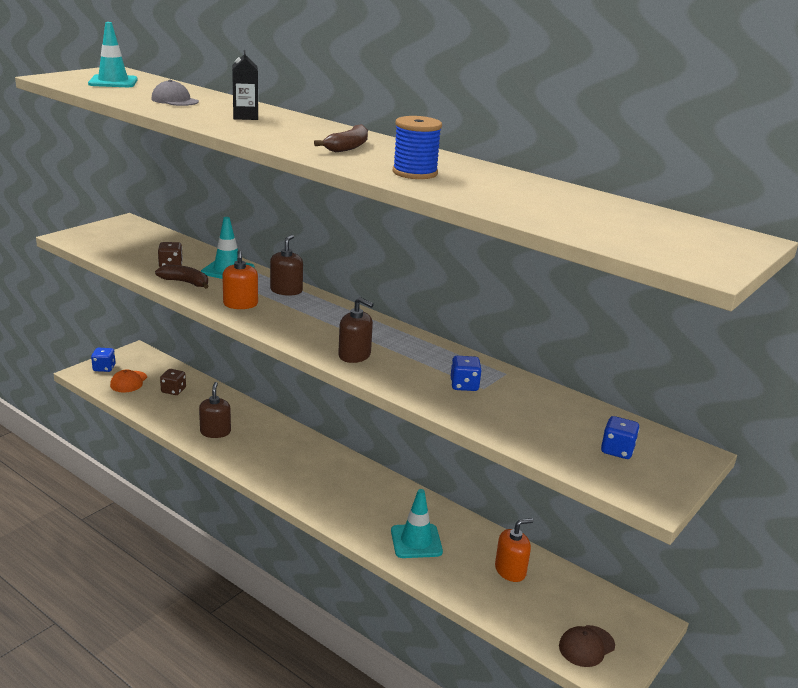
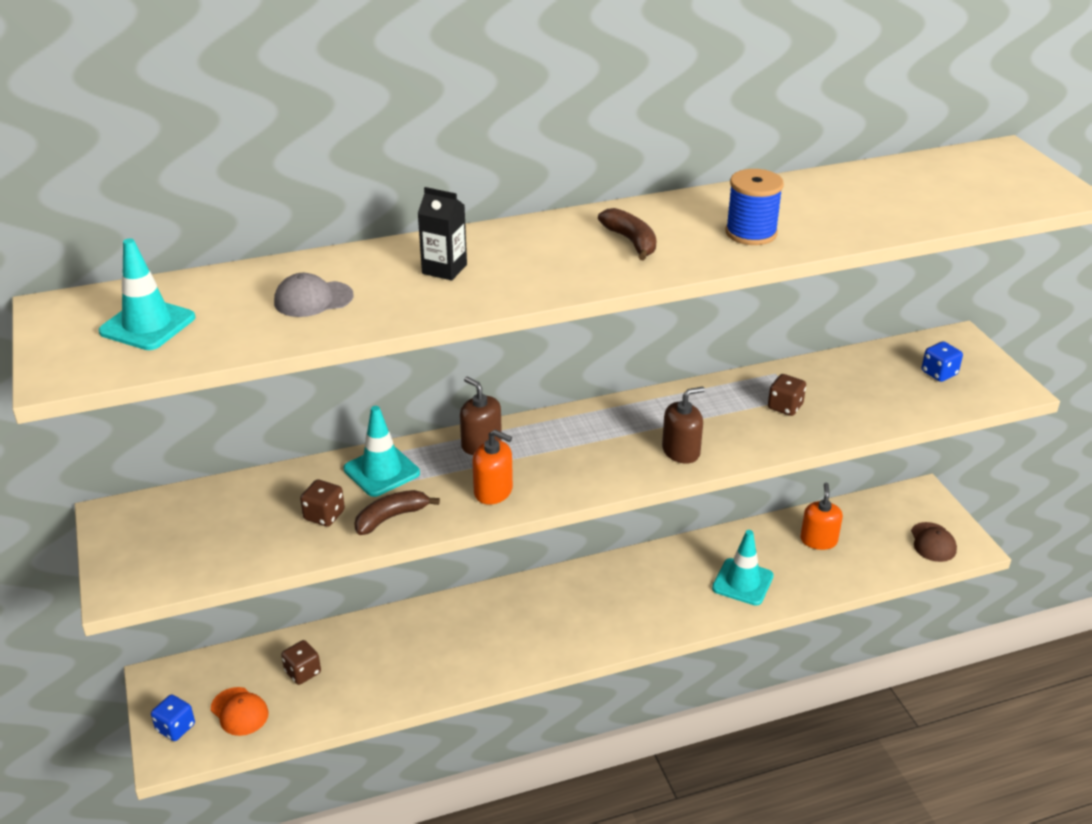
camera: 55 degrees left, 10 degrees up
(215, 432) = (435, 664): brown soap dispenser -> none
(464, 385) = (785, 407): blue dice -> brown dice

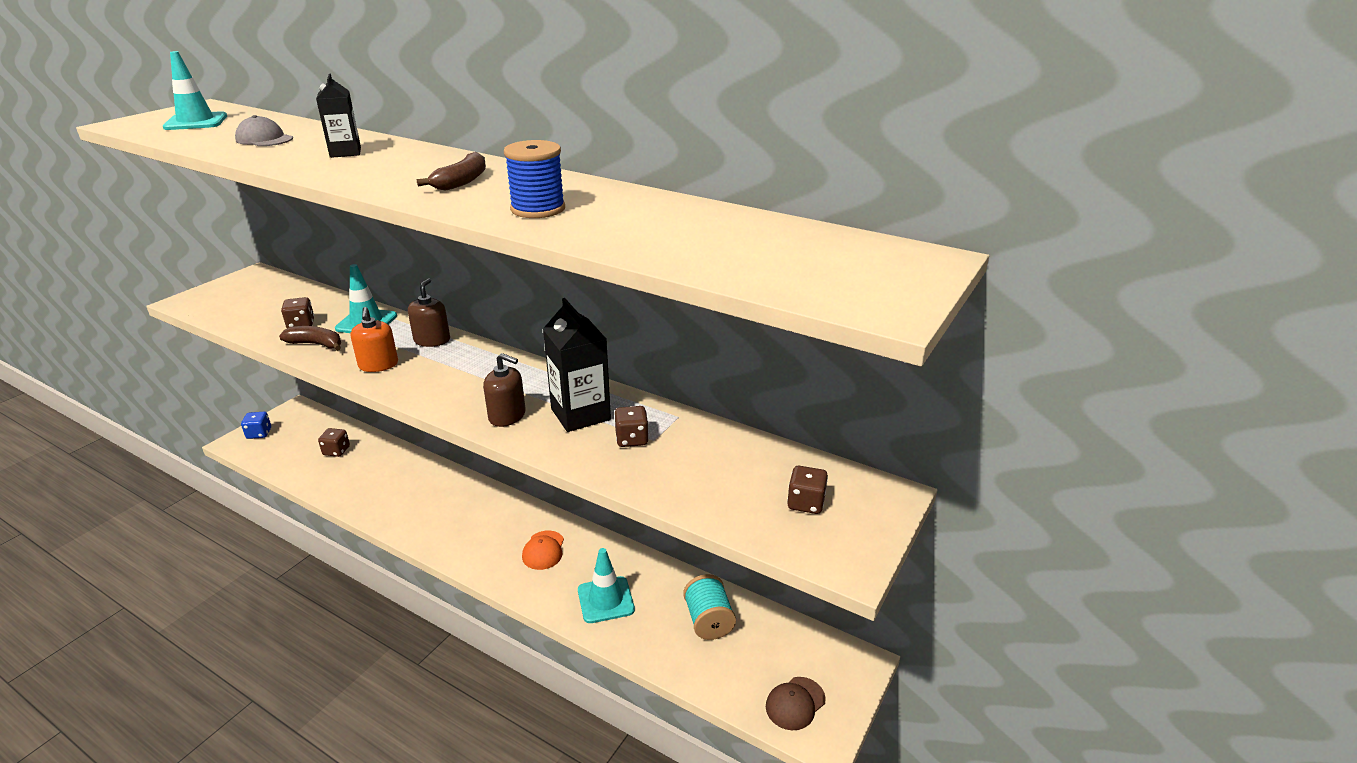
camera: 50 degrees right, 5 degrees down
(239, 711) = (286, 447): orange cap -> orange cap (543, 550)
(720, 415) = (580, 414): none -> black carton
(818, 540) = (708, 621): orange soap dispenser -> turquoise spool
(939, 373) = (806, 503): blue dice -> brown dice

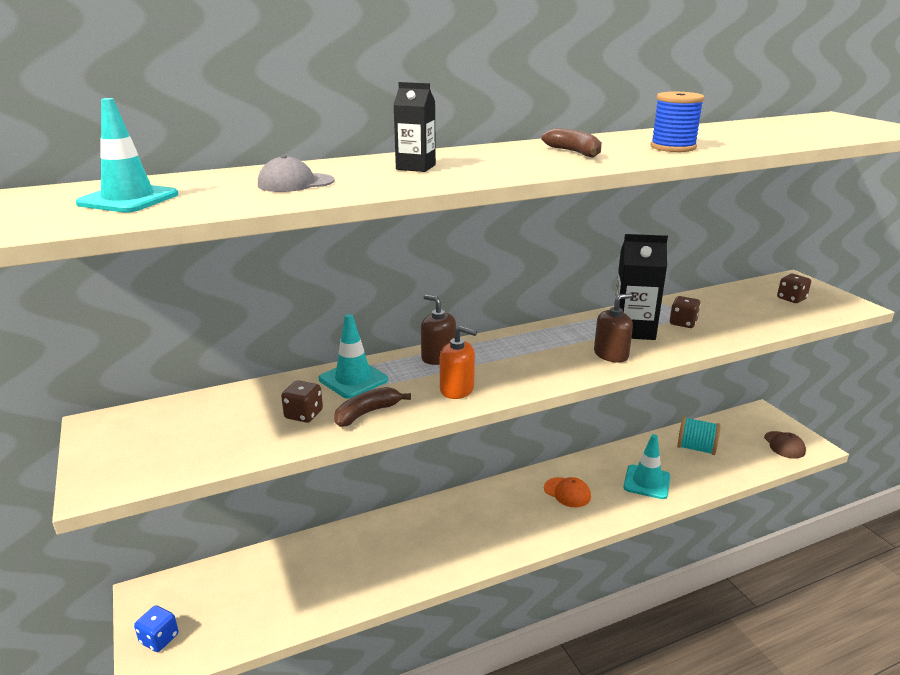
camera: 55 degrees left, 5 degrees down
(336, 451) = (281, 579): brown dice -> none

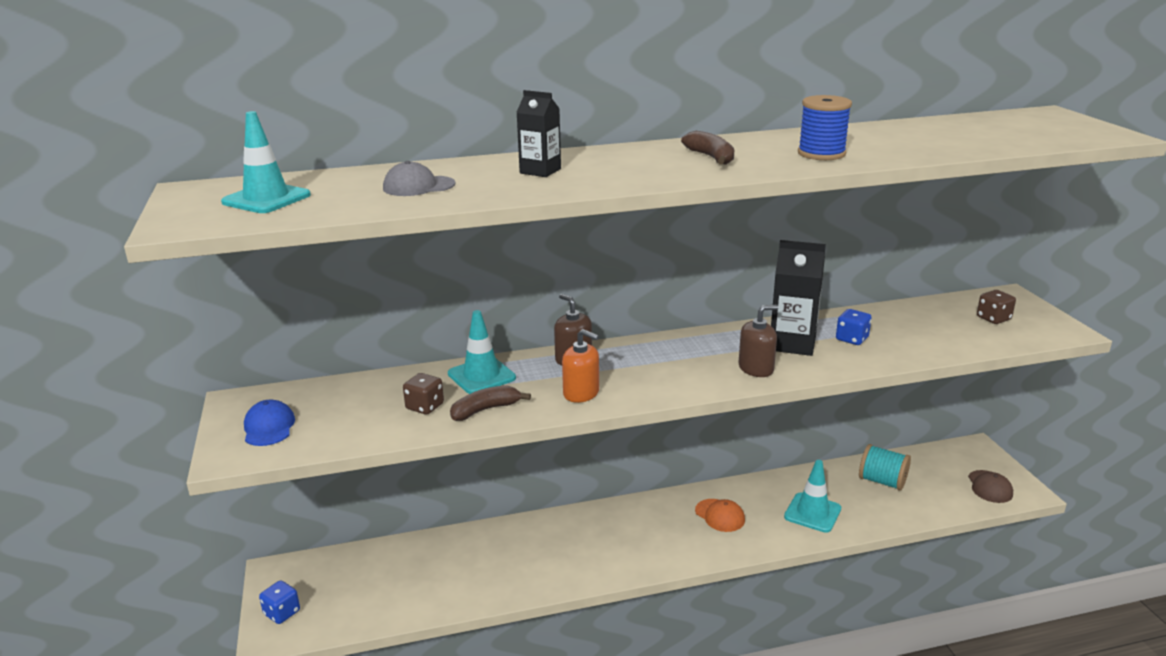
camera: 10 degrees right, 0 degrees up
(139, 449) = (269, 427): none -> blue cap
(683, 323) = (852, 339): brown dice -> blue dice

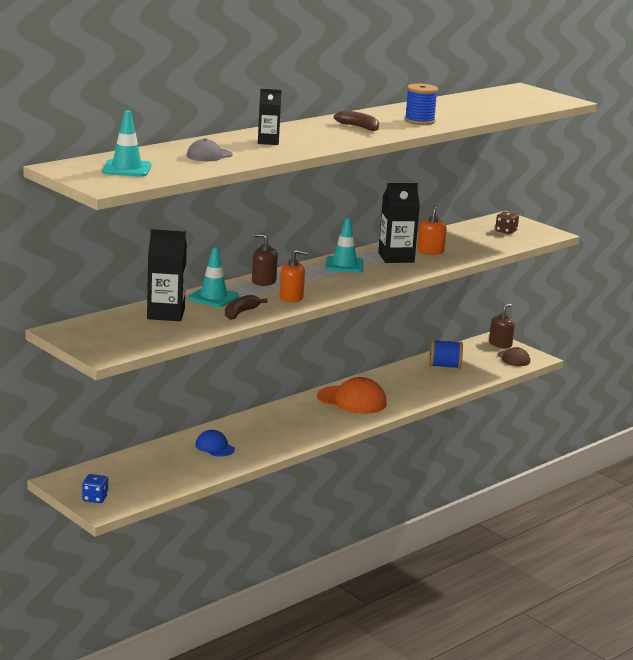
camera: 30 degrees left, 5 degrees down
(269, 427) = (106, 339): blue cap -> blue cap (214, 447)
(391, 395) = (166, 314): none -> black carton
(425, 406) = (198, 316): brown dice -> none
(720, 515) = (352, 400): orange cap -> orange cap, size x1.74
(756, 368) = (386, 273): brown soap dispenser -> brown soap dispenser (500, 344)
(812, 513) = (411, 389): turquoise traffic cone -> turquoise traffic cone (344, 265)
(852, 339) = (430, 251): blue dice -> orange soap dispenser
(882, 481) = (444, 366): turquoise spool -> blue spool

